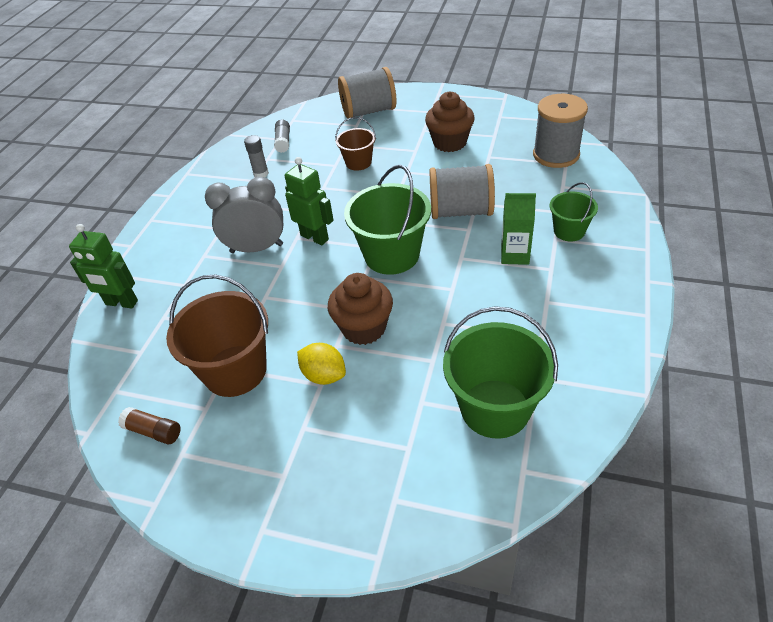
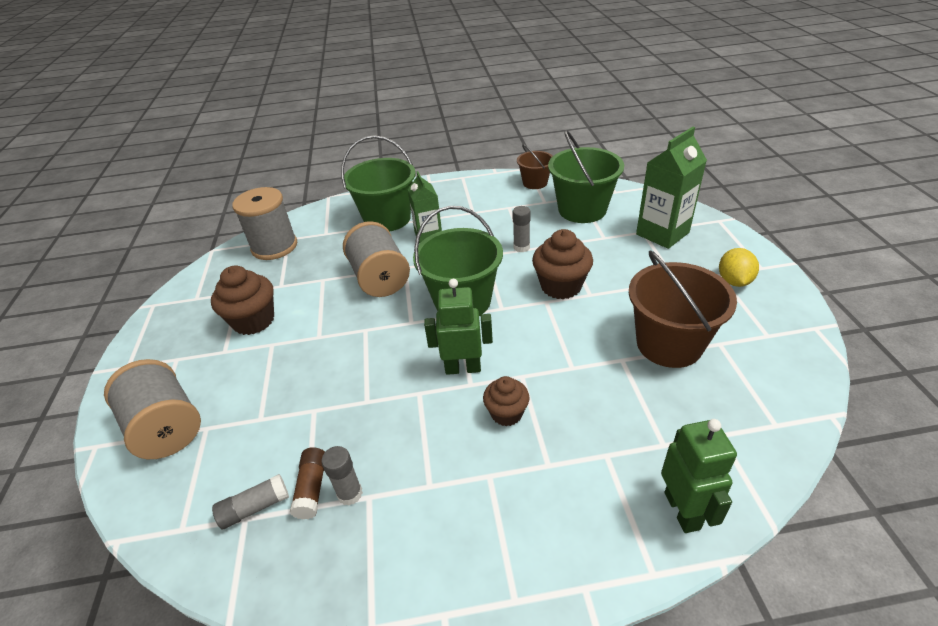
camera: 115 degrees left, 5 degrees down
(153, 431) = (773, 365): brown glue stick -> brown glue stick (312, 488)
(256, 248) = (506, 413): grey clock -> brown cupcake
(315, 237) = (463, 368): green robot -> green robot turned 75 degrees clockwise
(324, 375) = (624, 289): yellow lemon -> yellow lemon (734, 281)
(358, 162) = (305, 387): brown bucket -> brown bucket (535, 183)
(391, 467) = (662, 233): none -> green carton
(448, 321) = (521, 247): none -> grey glue stick
(569, 231) = (387, 219): green bucket -> green bucket, size x1.79

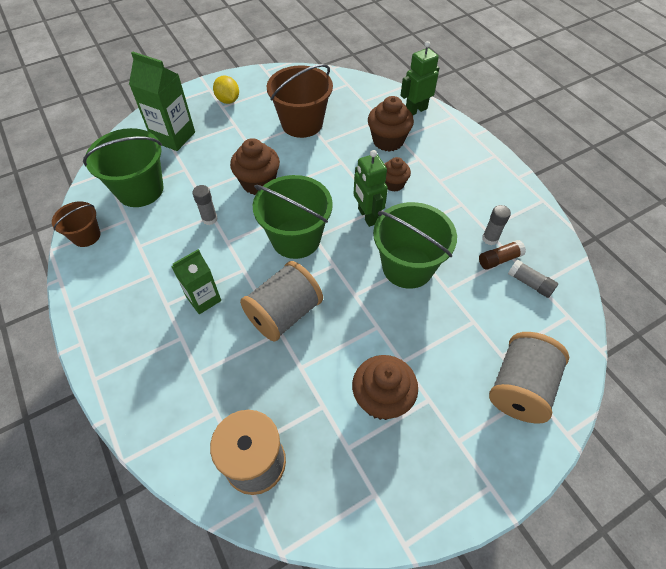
camera: 115 degrees left, 15 degrees up
(387, 219) = (174, 354): green bucket -> green bucket (407, 267)
(604, 437) = (388, 141): none -> brown cupcake
(734, 281) = (228, 100): yellow lemon -> yellow lemon turned 75 degrees clockwise

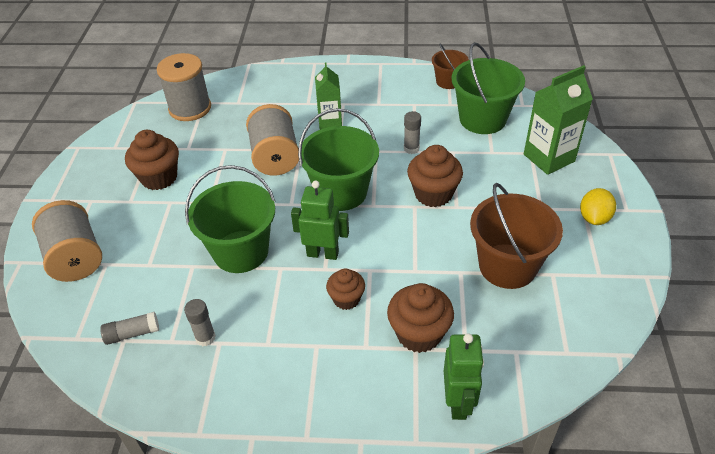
camera: 125 degrees right, 10 degrees down
(228, 100) = (594, 218): yellow lemon -> yellow lemon turned 75 degrees counterclockwise
(499, 259) = (178, 327): brown glue stick -> none

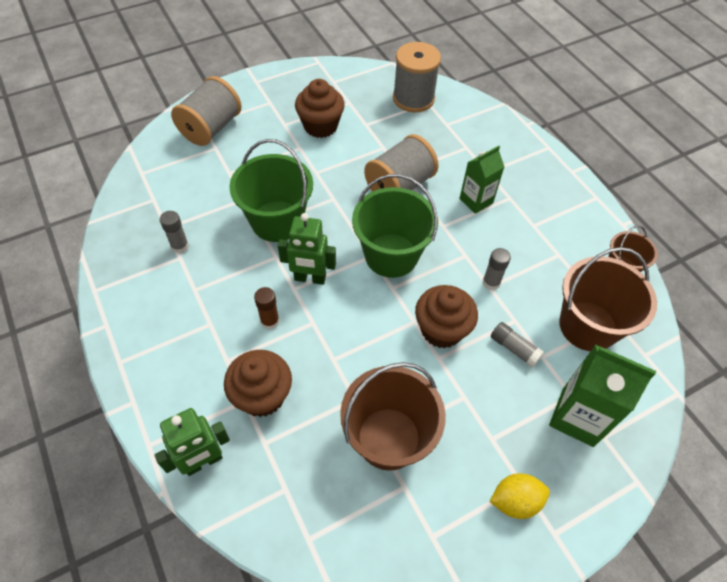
camera: 55 degrees right, 10 degrees up
(132, 333) = (161, 201): grey glue stick -> grey glue stick (514, 348)
(323, 253) = (310, 278): green robot -> green robot turned 120 degrees clockwise
(346, 299) = (270, 321): brown cupcake -> brown glue stick
(482, 119) = (587, 326): green bucket -> brown bucket

